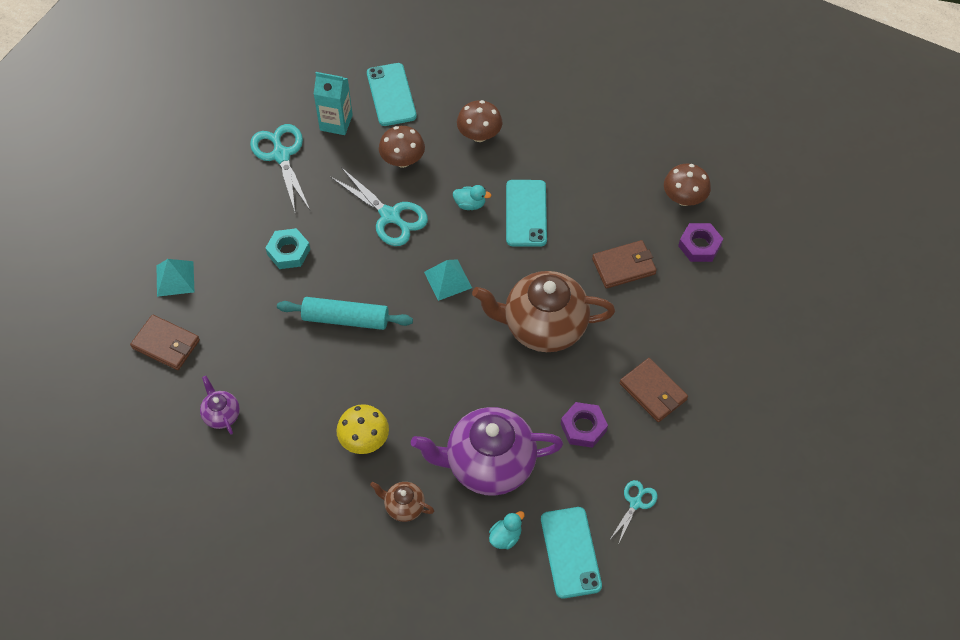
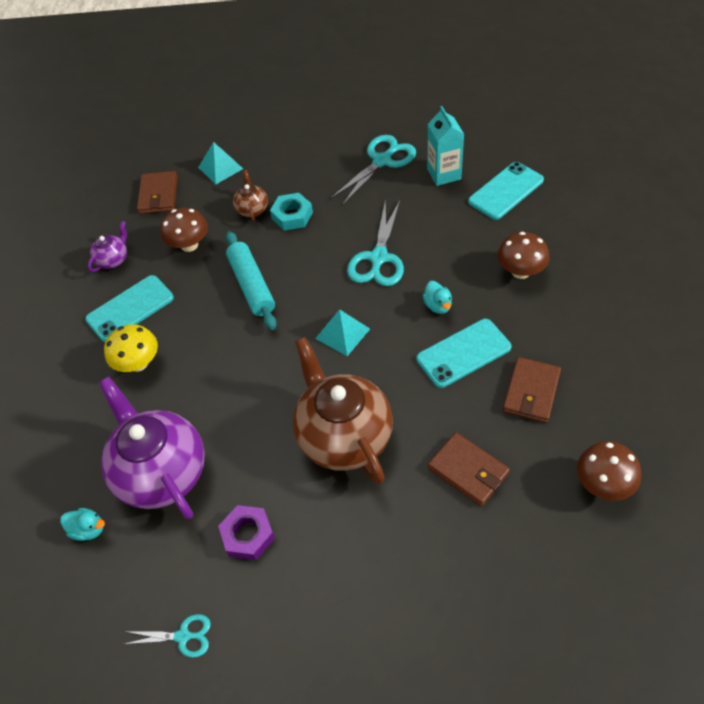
camera: 65 degrees right, 5 degrees down
(402, 160) = (444, 235): brown mushroom -> brown mushroom (189, 245)
(404, 506) = (85, 428): brown teapot -> brown teapot (252, 209)
(570, 552) = (96, 600): turquoise phone -> turquoise phone (130, 308)
(653, 392) = (331, 582): brown wallet -> brown wallet (531, 392)
(699, 245) = (554, 532): purple nut -> none

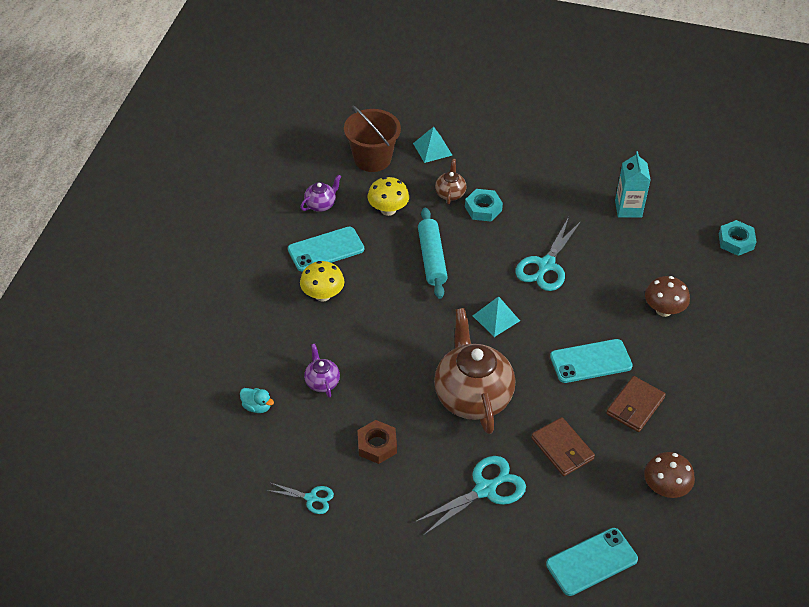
camera: 10 degrees right, 5 degrees down
(158, 195) = (372, 159): brown wallet -> brown bucket
(161, 472) = (322, 382): purple teapot -> purple teapot, size x0.45
(189, 245) = (388, 210): brown mushroom -> yellow mushroom
(248, 535) = (377, 445): purple nut -> brown nut
(382, 161) = (577, 182): turquoise scissors -> turquoise scissors (485, 489)
(438, 306) = (583, 318): turquoise duck -> none
(506, 191) = (677, 238): turquoise phone -> turquoise phone (592, 562)
(566, 177) = (736, 241): none -> turquoise nut

